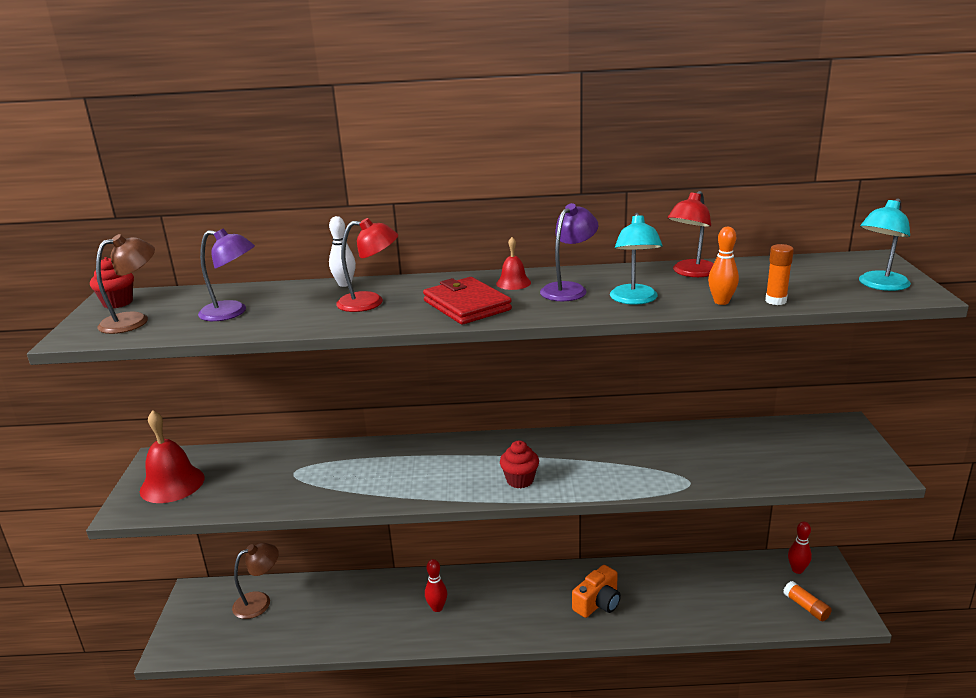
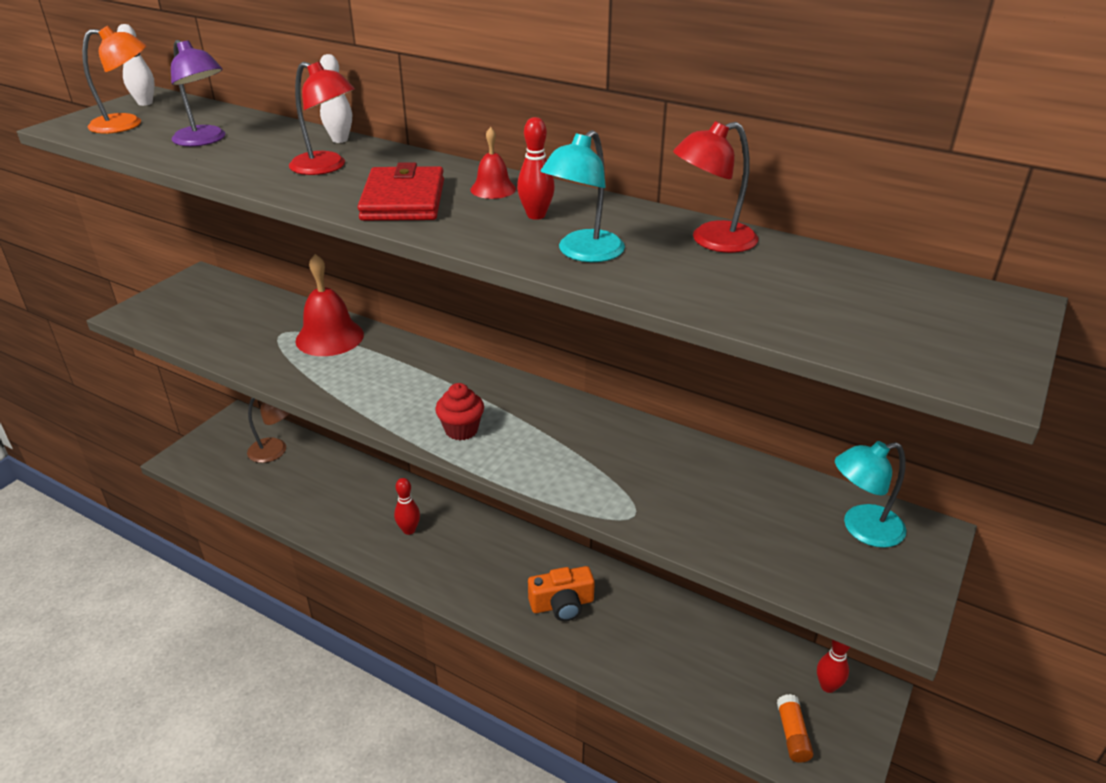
camera: 30 degrees right, 10 degrees up
(118, 303) = (145, 103): red cupcake -> white bowling pin
(134, 320) = (127, 124): brown lamp -> orange lamp
(172, 484) = (183, 304): red bell -> red bell (329, 337)
(569, 289) = (536, 215): purple lamp -> red bowling pin
(721, 302) = (680, 292): orange bowling pin -> none
(775, 301) = (752, 315): orange glue stick -> none
(880, 285) = (944, 346): turquoise lamp -> turquoise lamp (862, 529)

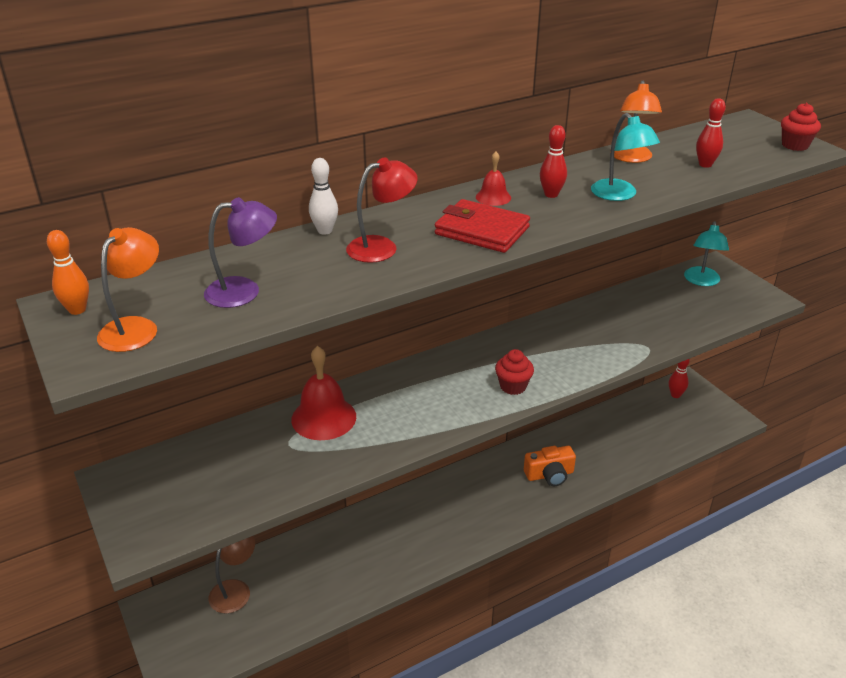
camera: 60 degrees left, 0 degrees up
(145, 103) = (77, 310): white bowling pin -> orange bowling pin
(409, 530) = (417, 529): red bowling pin -> red bowling pin (705, 164)
(562, 604) = (549, 475): orange camera -> orange camera turned 60 degrees clockwise
(712, 241) = (631, 158): red lamp -> orange lamp
(792, 734) = (700, 423): orange glue stick -> none
(970, 359) = (795, 145): none -> red cupcake

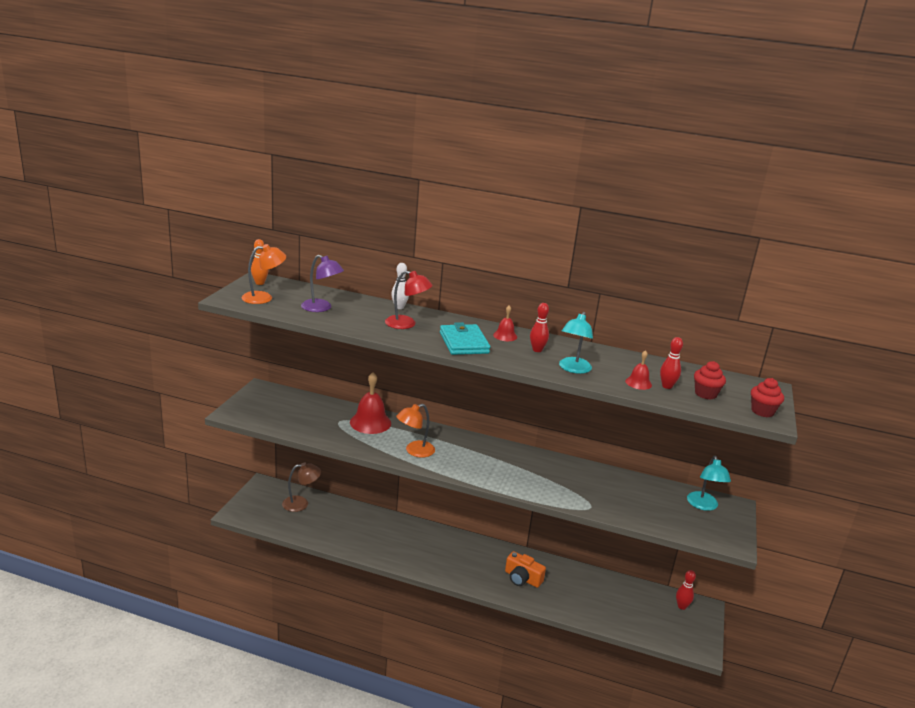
camera: 45 degrees right, 10 degrees down
(481, 231) = (464, 343): red wallet -> turquoise wallet
(513, 386) = (478, 470): red cupcake -> red cupcake (705, 394)
(631, 158) = (629, 361): orange lamp -> orange lamp (414, 451)
(685, 175) = (638, 383): none -> red bell
(701, 281) = (703, 505): turquoise lamp -> turquoise lamp turned 60 degrees counterclockwise

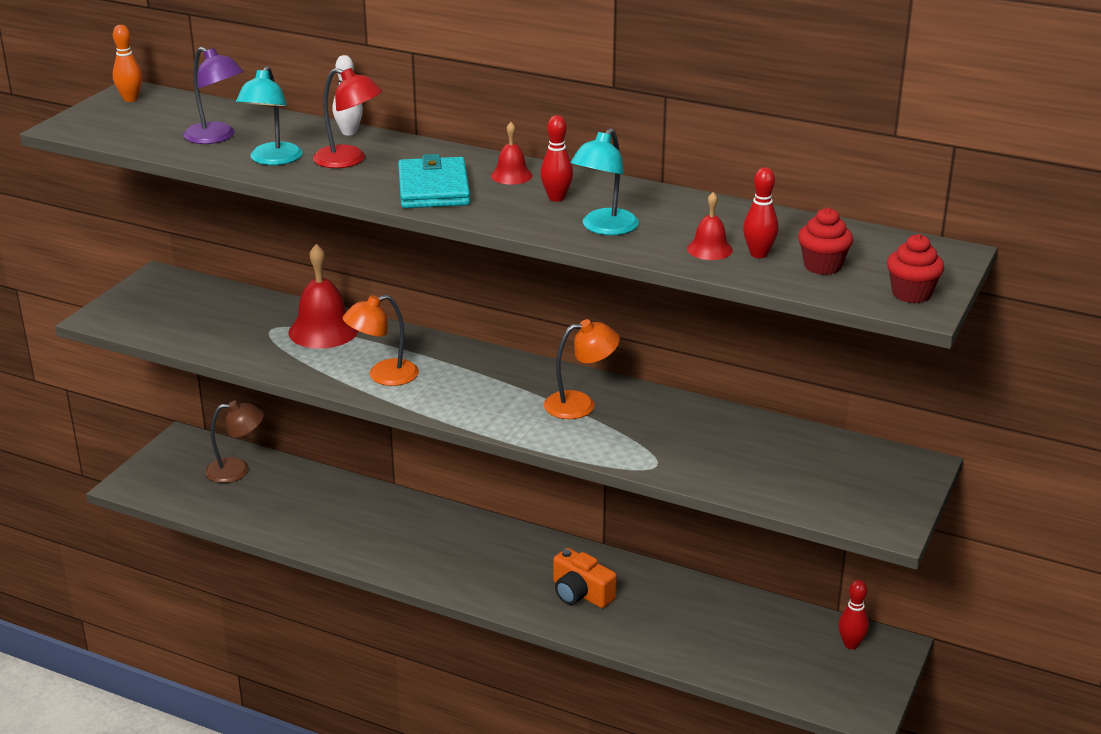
camera: 10 degrees right, 5 degrees up
(264, 298) = (128, 123): orange lamp -> orange lamp (580, 404)
(703, 505) = (861, 465): turquoise lamp -> turquoise lamp (272, 160)

